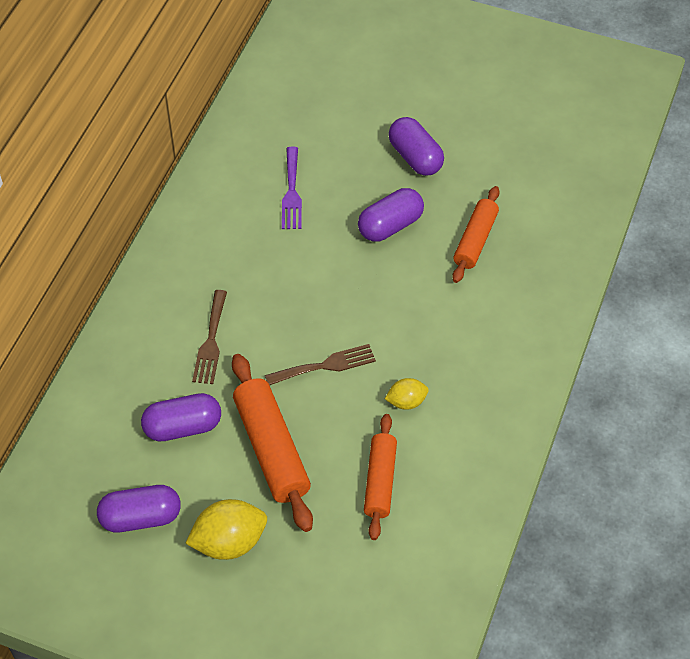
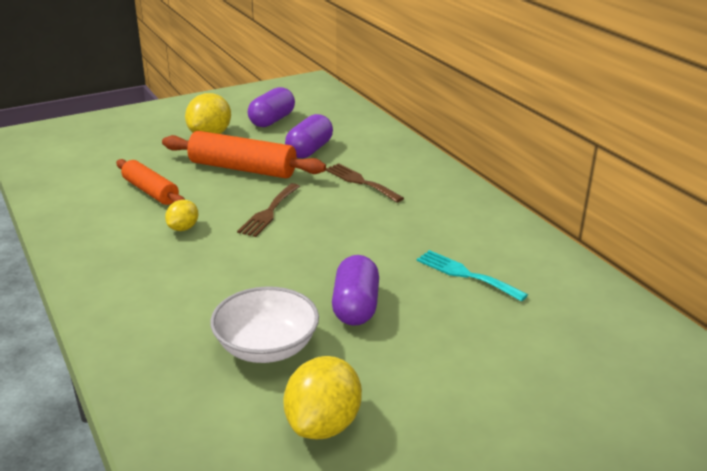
camera: 130 degrees right, 25 degrees down
(291, 192) = (466, 274): purple fork -> turquoise fork
(415, 157) = (423, 370): purple capsule -> none
(475, 240) = (266, 347): orange rolling pin -> white bowl
(503, 171) = (323, 424): none -> yellow lemon

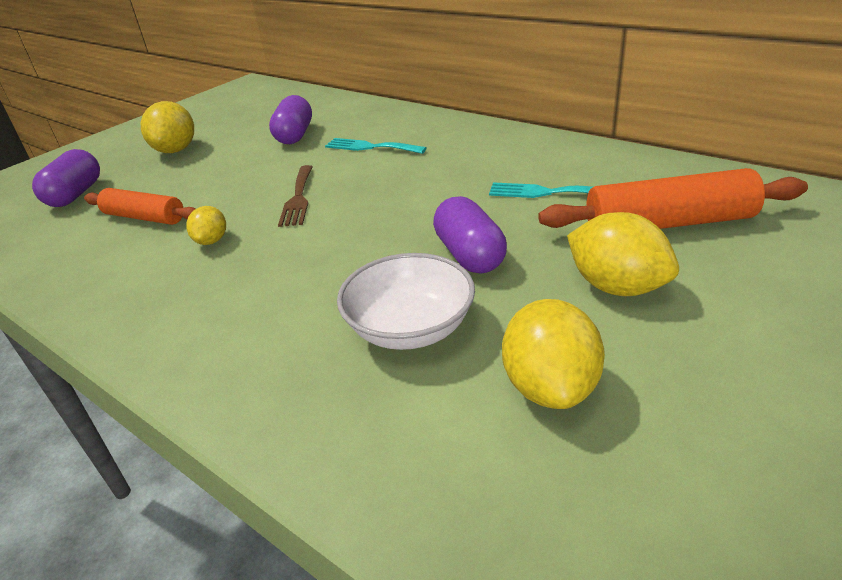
camera: 20 degrees left, 5 degrees up
(242, 169) = (236, 169): orange rolling pin -> orange rolling pin (669, 224)
(272, 120) = (234, 122): purple capsule -> purple capsule (75, 195)
(360, 182) = (370, 147): brown fork -> turquoise fork
(441, 373) = (616, 287): none -> yellow lemon

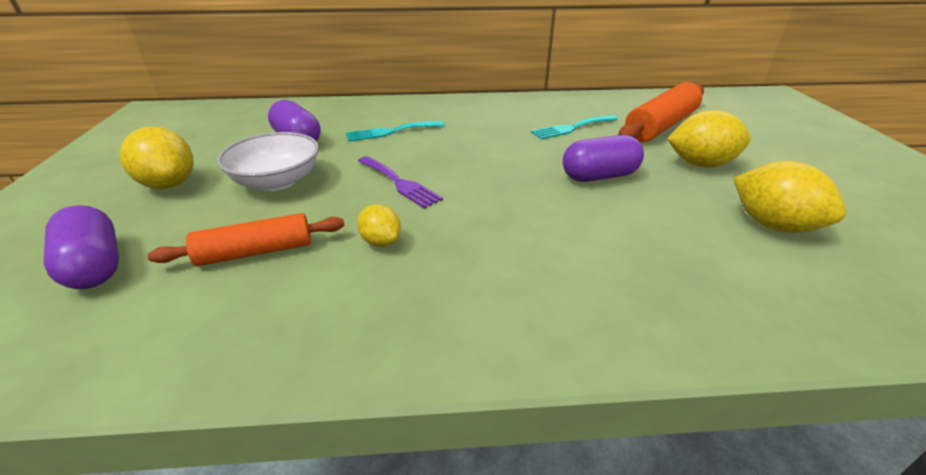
camera: 45 degrees left, 0 degrees up
(298, 198) = (399, 183): brown fork -> purple fork
(410, 328) = (652, 231): white bowl -> white bowl (277, 181)
(469, 255) = (599, 176): purple capsule -> purple capsule turned 45 degrees counterclockwise

